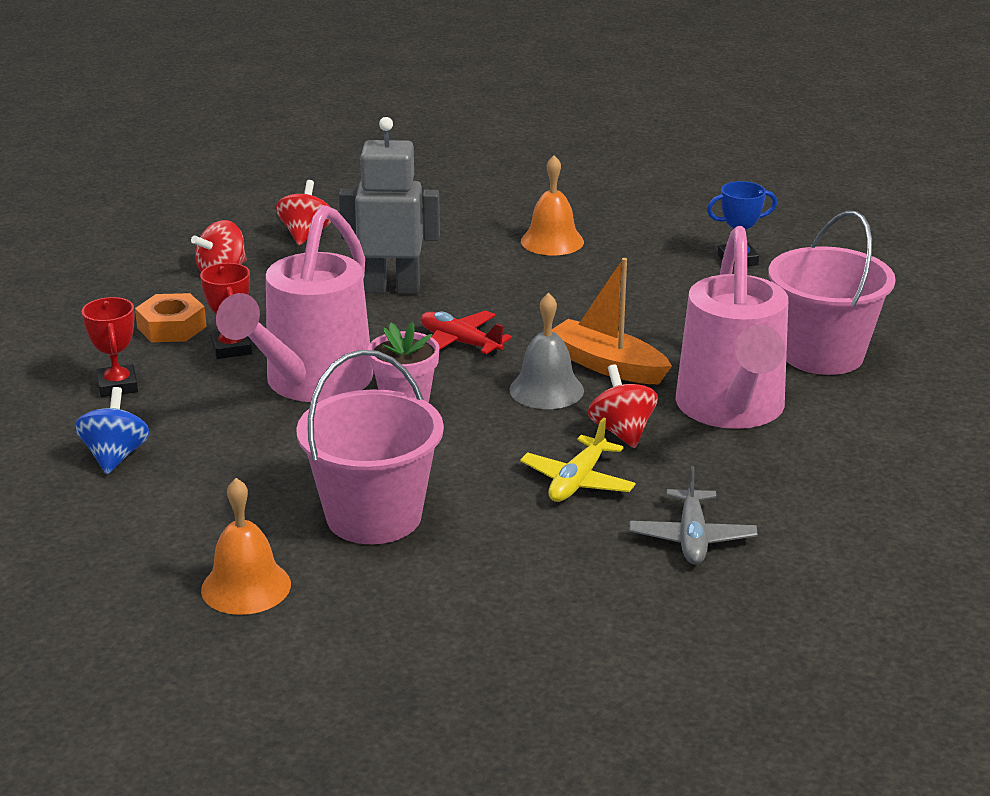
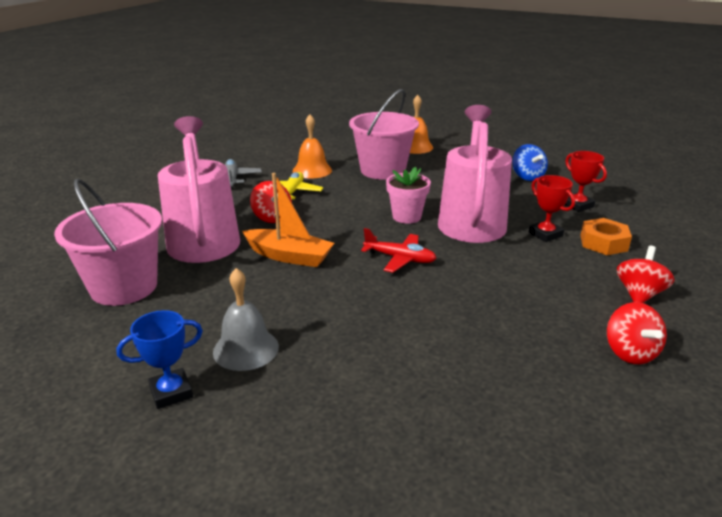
camera: 165 degrees right, 0 degrees up
(392, 288) = (488, 299): grey robot -> none
(546, 390) = (325, 235): grey bell -> grey bell (246, 349)
(552, 241) = (379, 388): orange bell -> orange bell (312, 170)

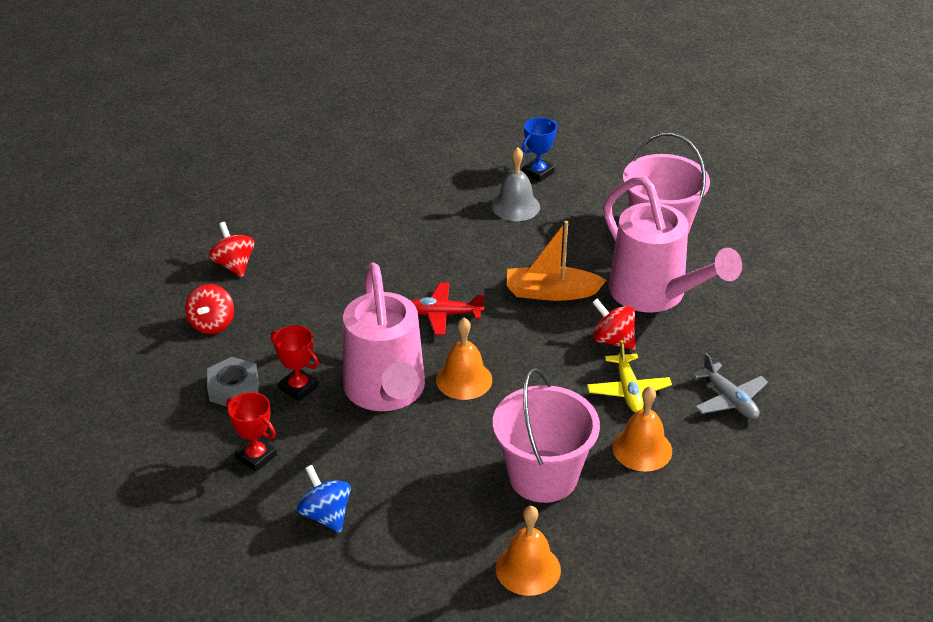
camera: 160 degrees right, 10 degrees up
(406, 217) = (464, 379): pink flower pot -> orange bell
(603, 243) = (234, 389): orange nut -> grey nut

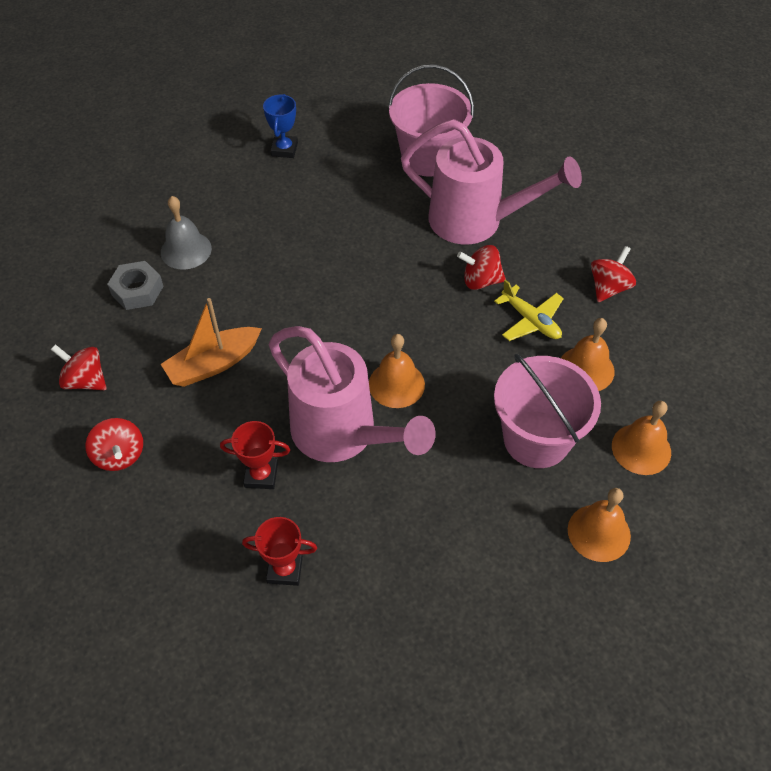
camera: 35 degrees left, 15 degrees up
(234, 389) = (202, 512): grey nut -> grey nut (137, 290)
(326, 515) = (397, 588): blue spinning top -> none
(444, 314) = (324, 329): red plane -> none
(515, 206) = (294, 191): grey bell -> grey bell (186, 250)
(551, 292) = (394, 261): orange boat -> orange boat (213, 364)
(630, 531) = (641, 449): none -> orange bell
(729, 399) = (608, 288): grey plane -> red spinning top

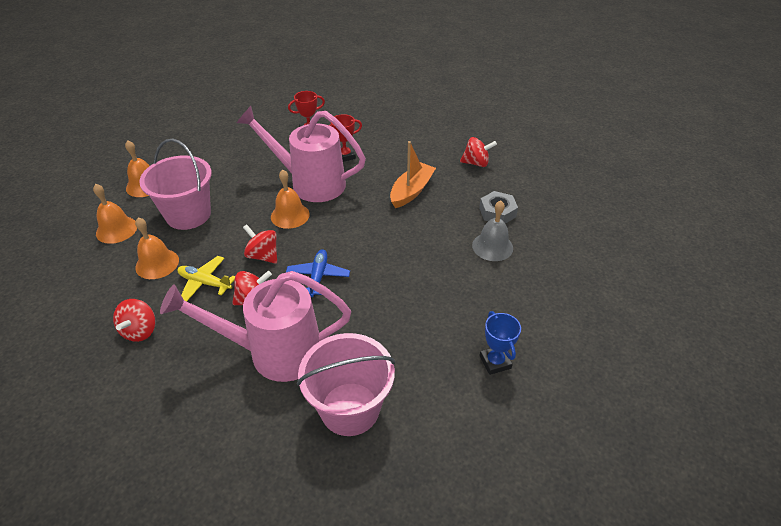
camera: 155 degrees right, 10 degrees down
(120, 455) = (424, 143): red spinning top -> red spinning top (263, 256)
(400, 283) = (318, 277): none -> blue plane

